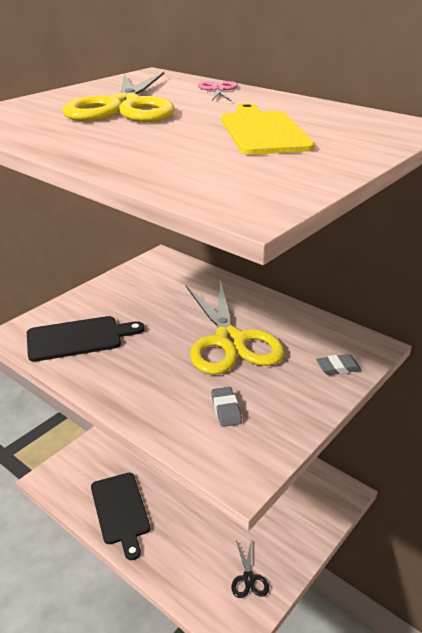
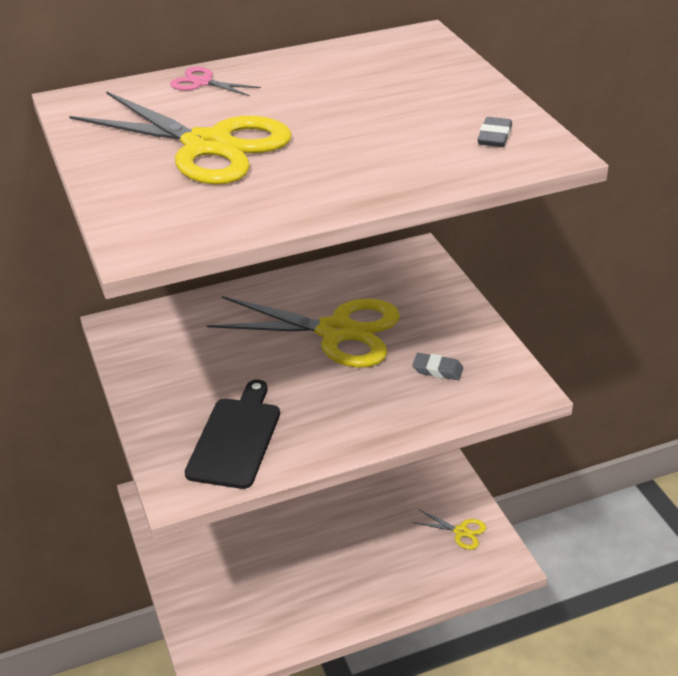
camera: 60 degrees left, 5 degrees up
(120, 511) = (310, 606): black cutting board -> none
(248, 578) = (461, 532): black scissors -> yellow scissors
(263, 131) = (373, 100): yellow cutting board -> none
(338, 368) = (430, 284): grey eraser -> grey eraser (494, 137)

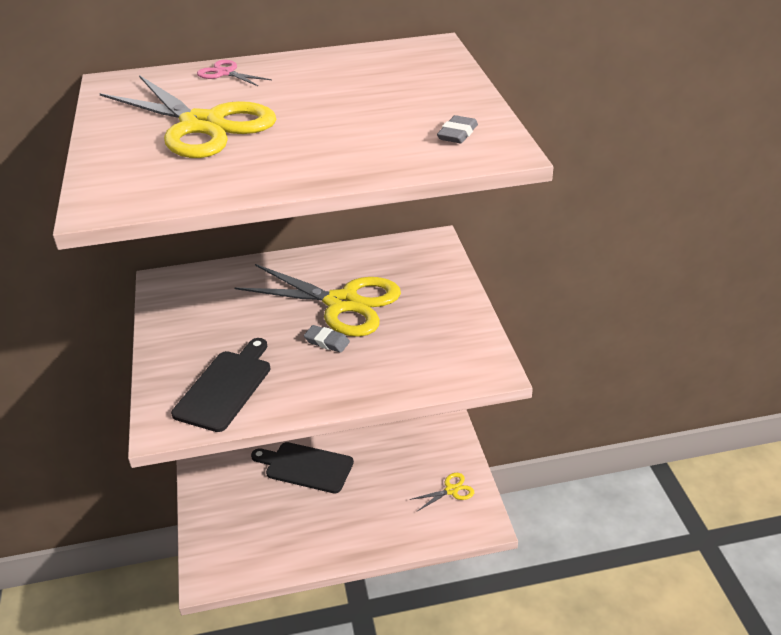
camera: 10 degrees right, 0 degrees up
(288, 525) = (305, 467): none -> black cutting board
(437, 370) = (419, 345): grey eraser -> grey eraser (327, 342)
(461, 532) = (451, 490): yellow scissors -> yellow scissors turned 60 degrees counterclockwise

